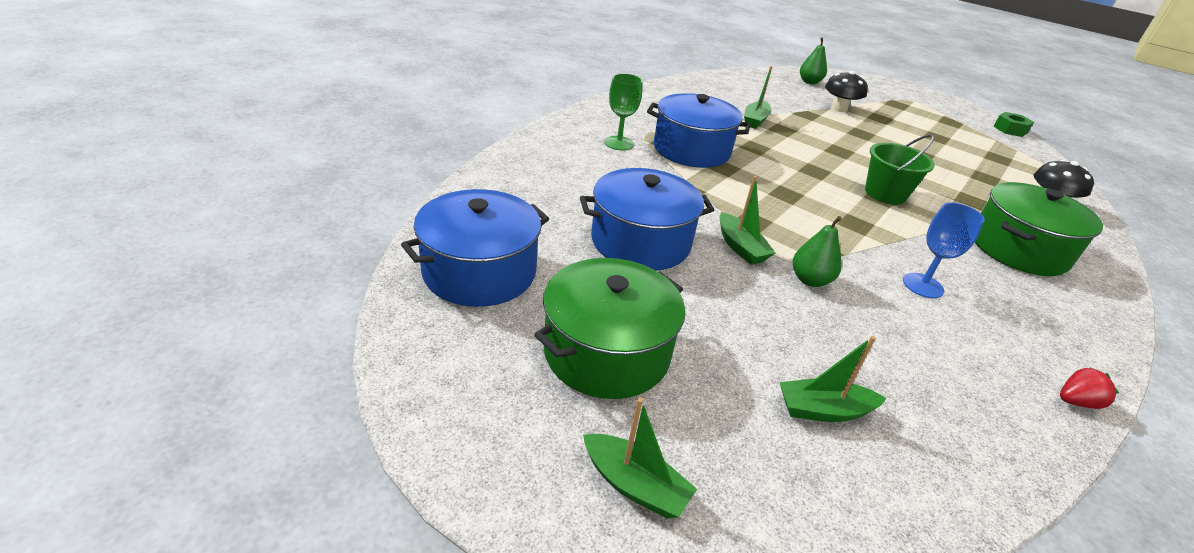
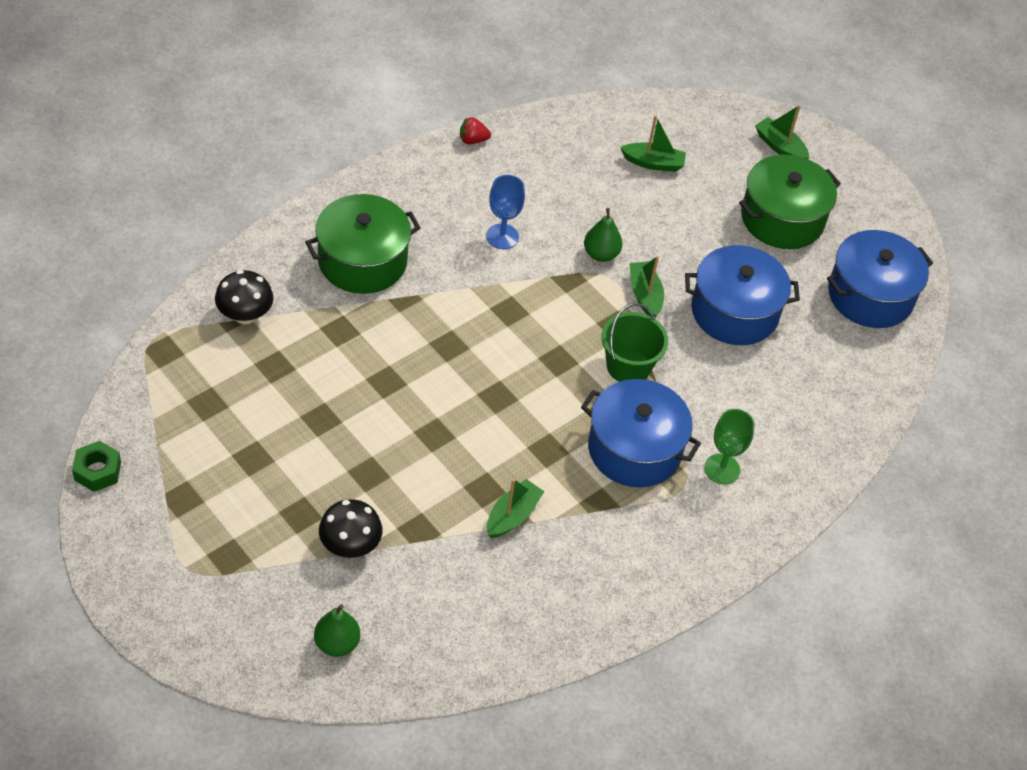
camera: 170 degrees left, 15 degrees up
(885, 194) = (439, 350): green bucket -> green bucket (628, 366)

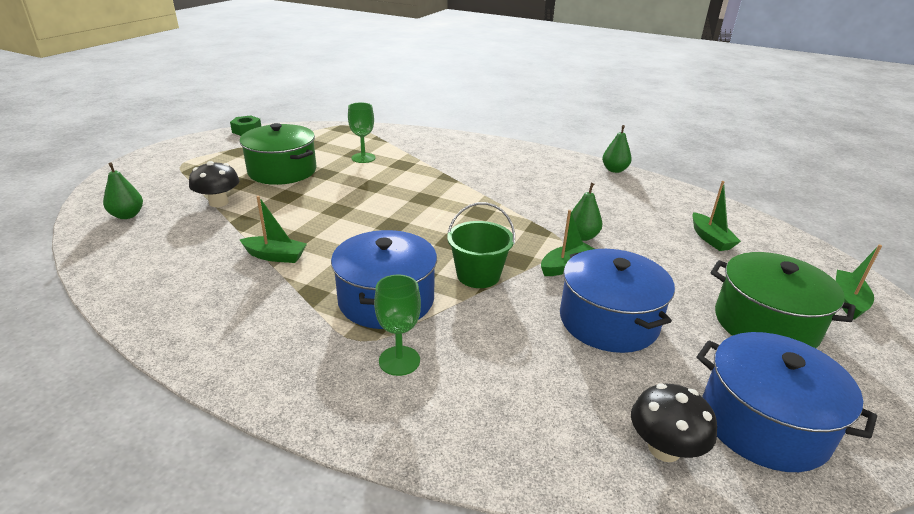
camera: 70 degrees right, 20 degrees down
(245, 315) = (388, 140): black mushroom -> black mushroom (664, 449)
(293, 363) = (363, 158): none -> green goblet
(362, 261) = (466, 160): green pot -> green pot (282, 171)
(473, 140) = (614, 170): red strawberry -> green pear
(502, 236) = (545, 196): blue goblet -> none

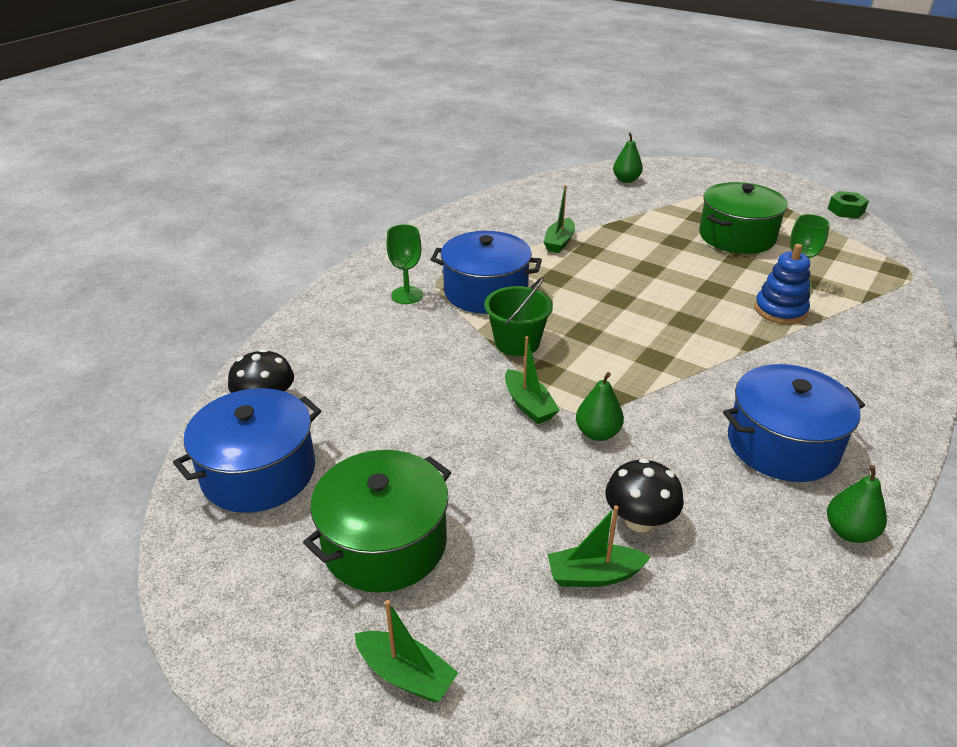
camera: 100 degrees right, 5 degrees up
(218, 202) = (655, 212): black mushroom -> black mushroom (639, 520)
(402, 166) = (780, 310): none -> blue stacking toy
(608, 321) = (424, 413): blue pot -> blue pot (782, 445)

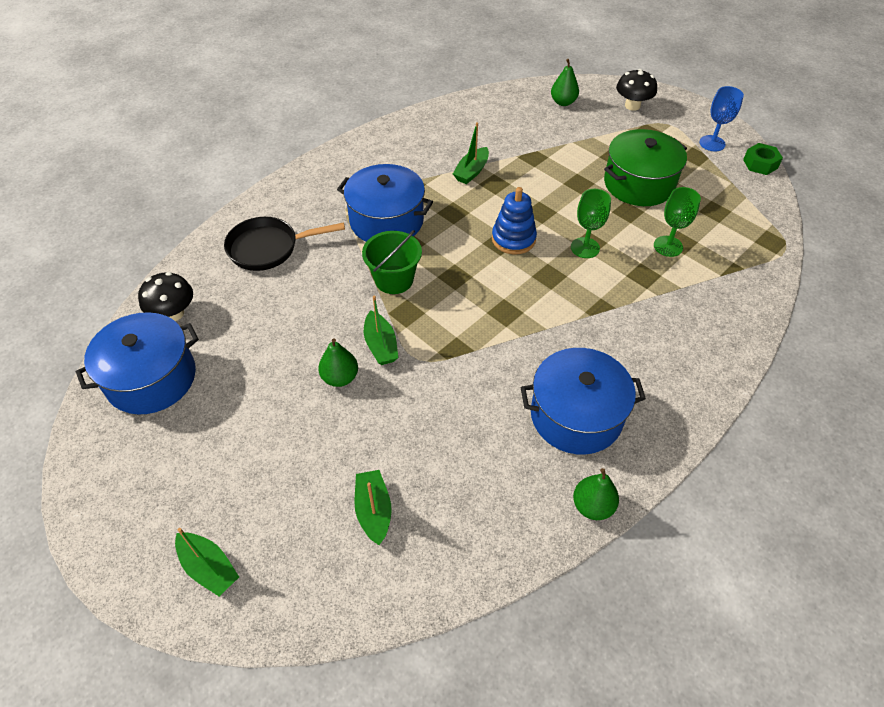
camera: 10 degrees right, 15 degrees up
(360, 329) = (268, 248): none -> black pan
(384, 543) = (227, 456): green pot -> none
(407, 295) = (318, 216): green goblet -> green goblet (585, 248)
(594, 575) = (374, 510): green boat -> green boat turned 75 degrees clockwise
(597, 433) = (426, 381): green pear -> green pear (340, 378)
(639, 520) = (428, 468): black mushroom -> black mushroom (632, 105)
(780, 310) = (640, 275): blue stacking toy -> blue stacking toy (513, 239)
(790, 199) = (712, 143): none -> blue goblet

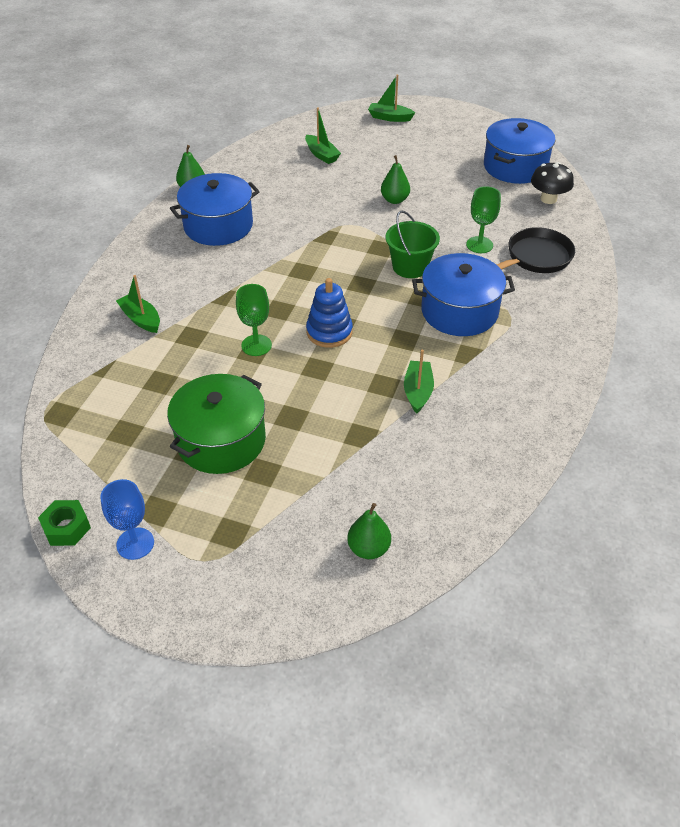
camera: 155 degrees right, 5 degrees down
(381, 345) = (383, 224): green boat -> green boat (141, 319)
(632, 105) = (265, 581): black mushroom -> none
(668, 246) = (173, 373): green goblet -> green goblet (479, 245)

